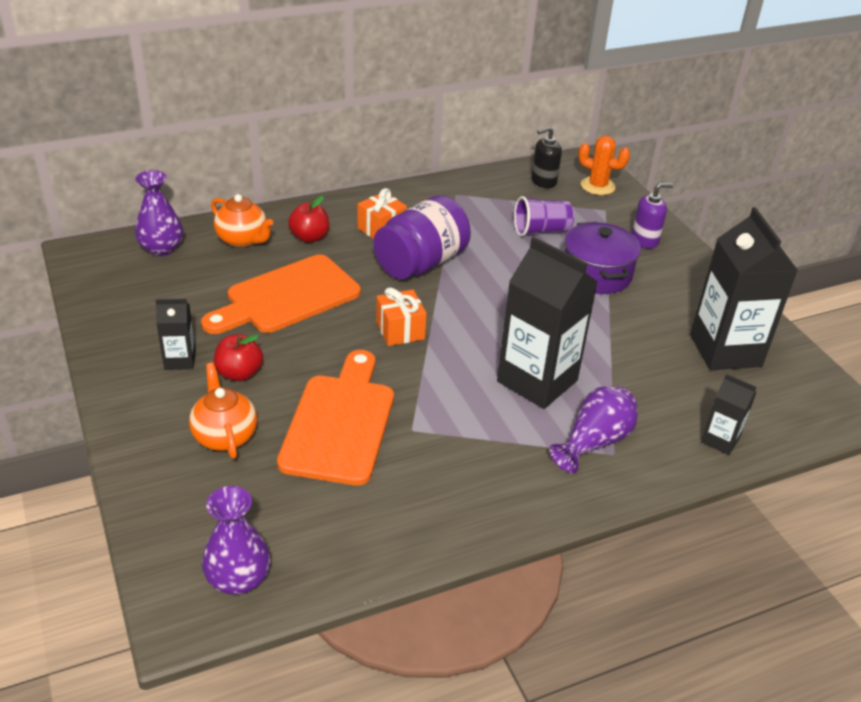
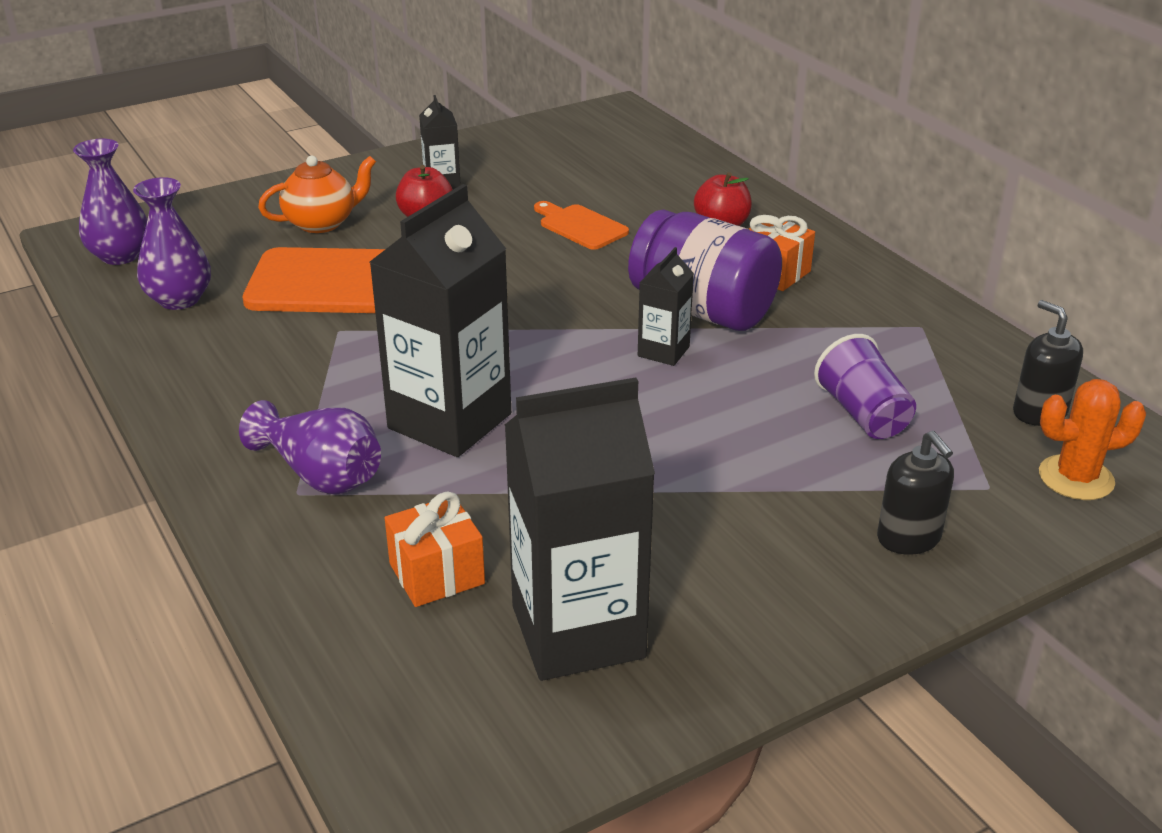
camera: 85 degrees right, 5 degrees down
(162, 248) = (646, 145): purple vase -> purple vase (179, 299)
(243, 240) = (690, 186): orange teapot -> none
(287, 297) = (580, 226): orange cutting board -> orange cutting board, size x0.52
(400, 330) = (536, 306): orange gift -> orange gift (437, 574)
(596, 274) = (757, 477): purple pot -> none
(597, 186) = (1076, 478): orange cactus -> orange cactus turned 60 degrees clockwise
(645, 240) = (909, 538): purple soap dispenser -> black soap dispenser
(720, 440) = (330, 608): black carton -> black carton (663, 351)

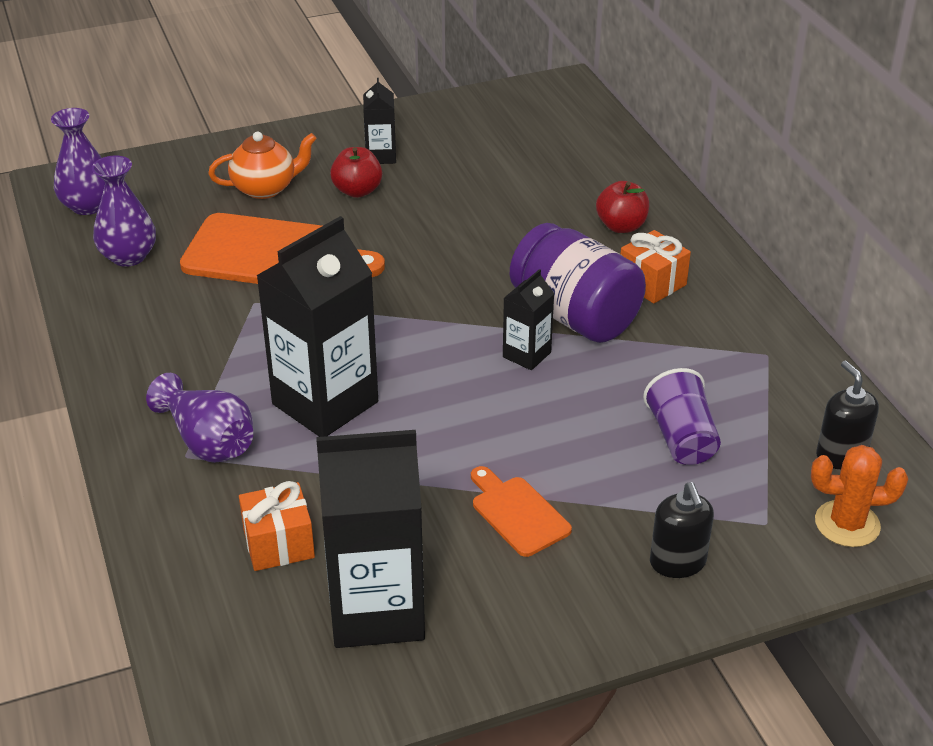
camera: 10 degrees right, 5 degrees up
(580, 226) = (492, 214): orange cutting board -> orange cutting board (517, 513)

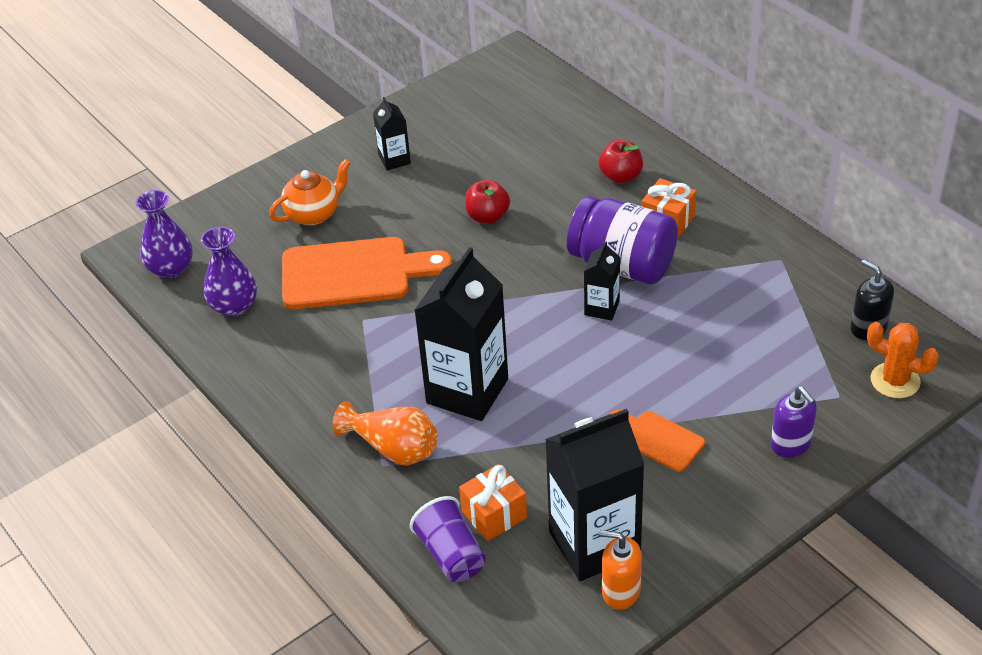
camera: 15 degrees left, 5 degrees up
(208, 441) = (393, 448): purple vase -> orange vase
(357, 191) = (392, 197): red apple -> red apple (487, 217)
(378, 674) = (620, 591): none -> orange soap dispenser
(677, 562) = (791, 444): black soap dispenser -> purple soap dispenser
(681, 438) = (749, 346): purple cup -> purple cup (451, 554)
(847, 524) = (895, 381): orange cactus -> orange cactus turned 45 degrees clockwise

